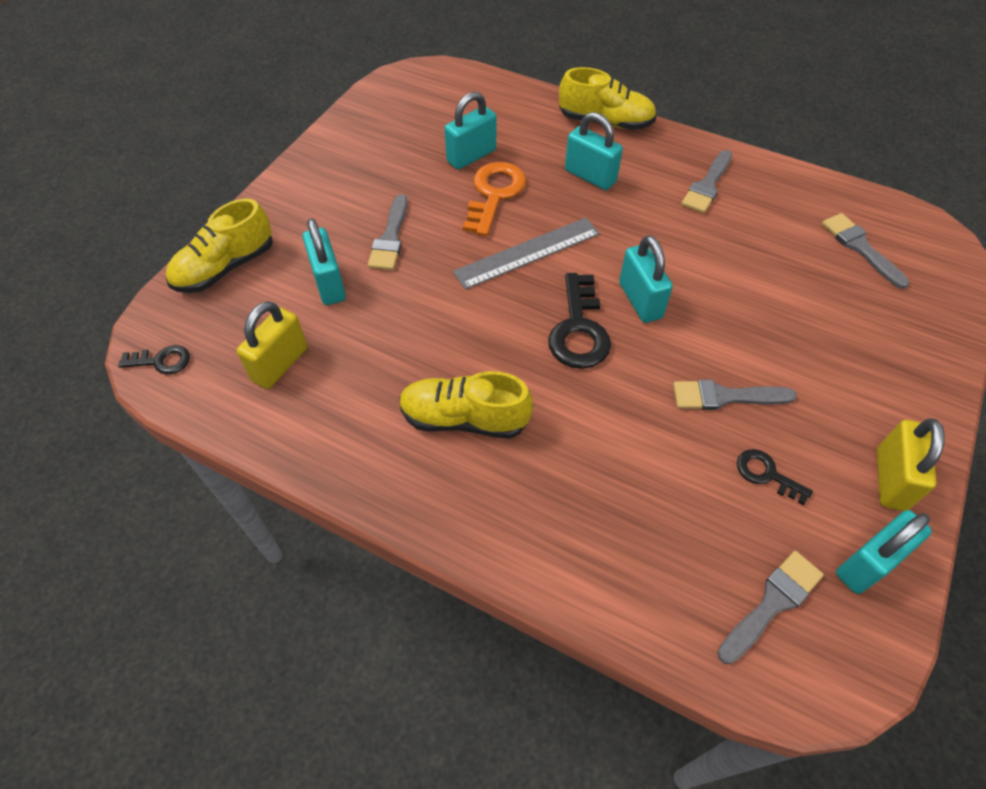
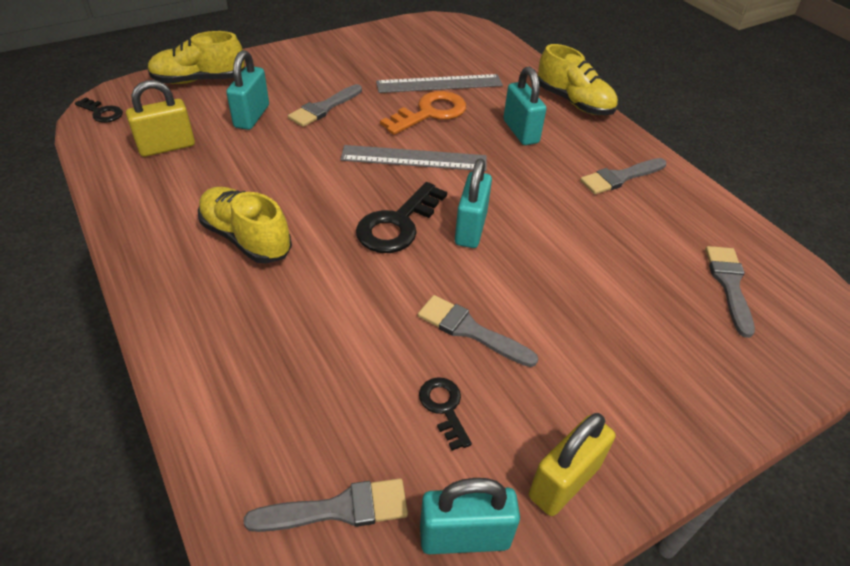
camera: 30 degrees right, 10 degrees down
(471, 156) = (439, 84): turquoise padlock -> grey ruler

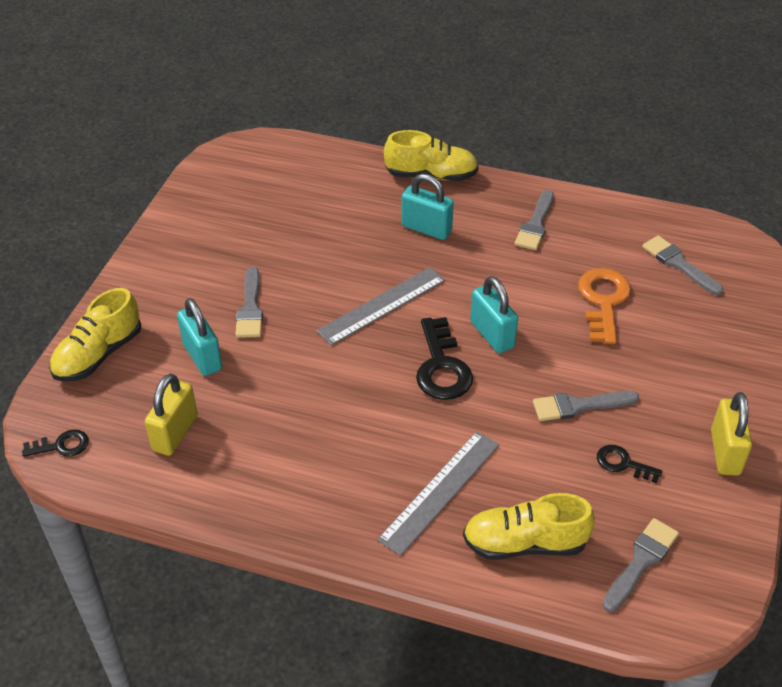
camera: 40 degrees left, 0 degrees up
(246, 238) = (355, 456): yellow shoe -> yellow shoe (525, 543)
(430, 113) = (340, 255): orange key -> orange key (603, 301)
(439, 84) = (310, 222): grey ruler -> grey ruler (440, 491)
(464, 536) = (714, 520): turquoise padlock -> none

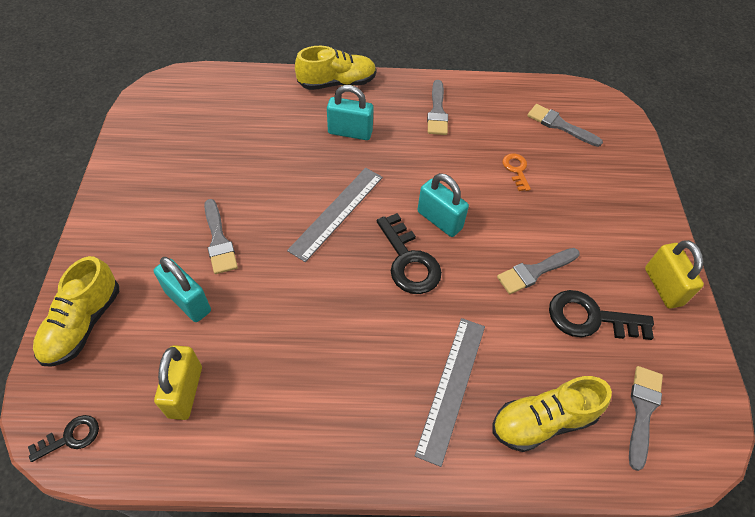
camera: 20 degrees left, 10 degrees up
(603, 301) = (516, 169): orange key -> orange key, size x0.56
(623, 463) = (590, 318): black key -> black key, size x1.79

